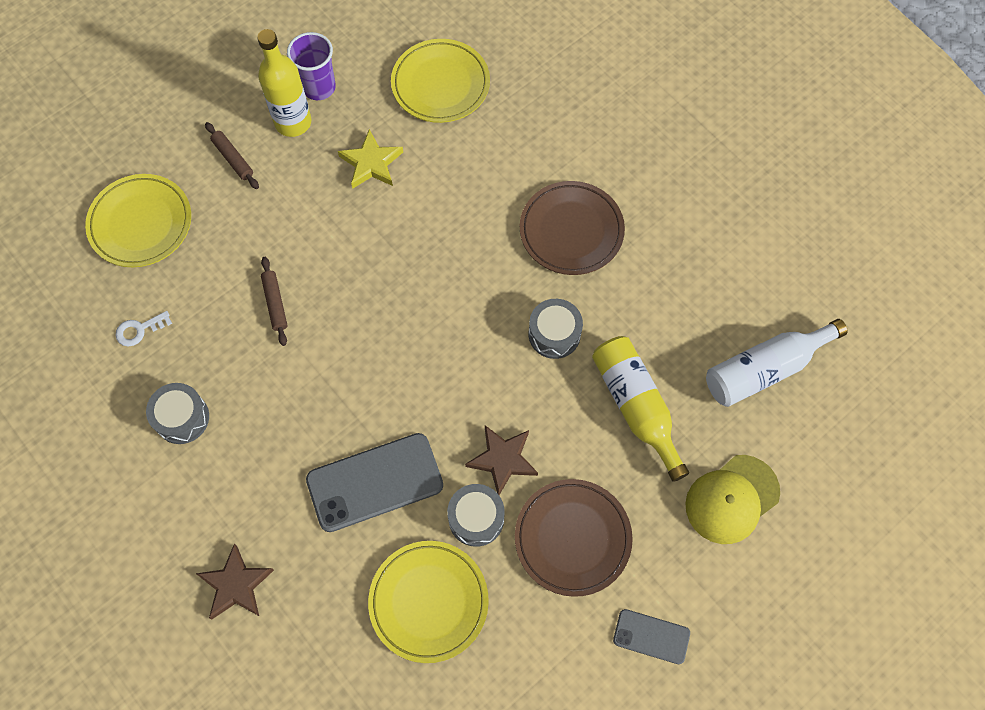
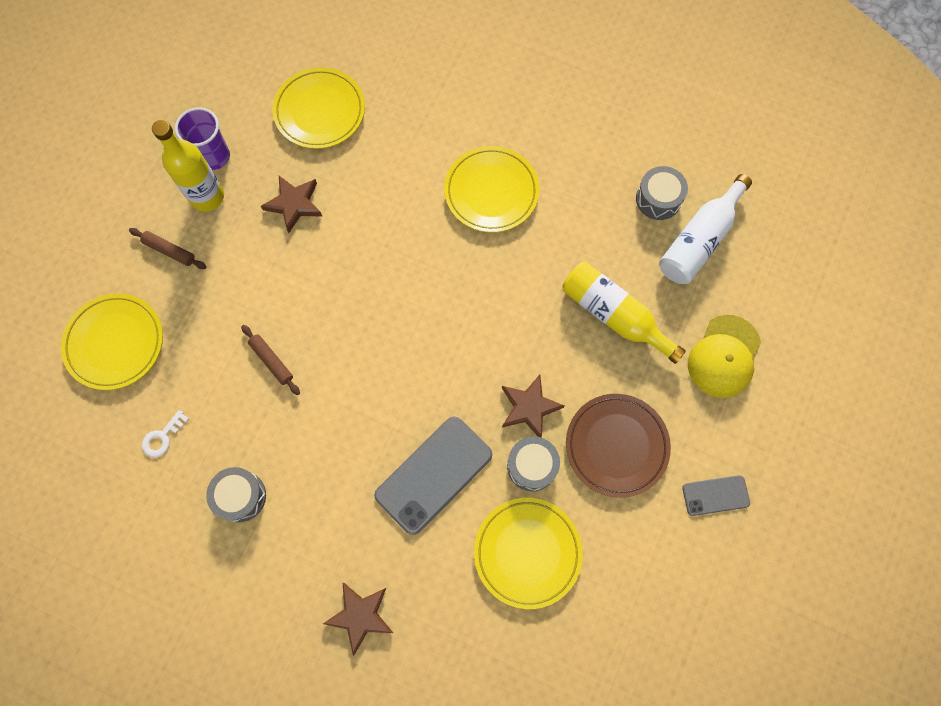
camera: 25 degrees left, 5 degrees up
(371, 163) = (294, 204): yellow star -> brown star
(554, 334) = (520, 284): grey drum -> grey drum (658, 199)
(571, 231) = (491, 192): brown plate -> yellow plate

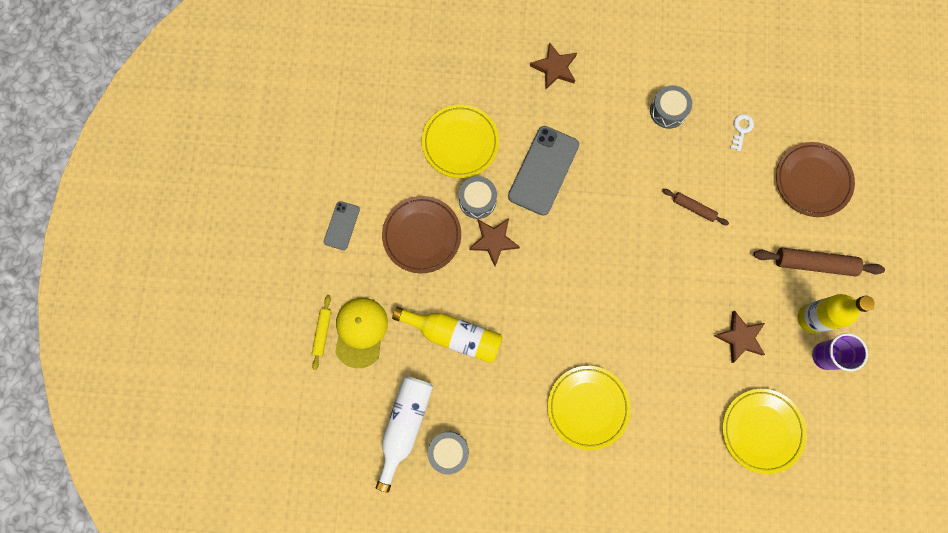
camera: 160 degrees right, 5 degrees up
(115, 343) = (812, 181): yellow plate -> brown plate
(170, 251) = (814, 264): brown rolling pin -> brown rolling pin, size x1.74
(715, 495) = (341, 225): grey phone -> grey phone turned 45 degrees counterclockwise
(770, 371) = (322, 333): none -> yellow rolling pin

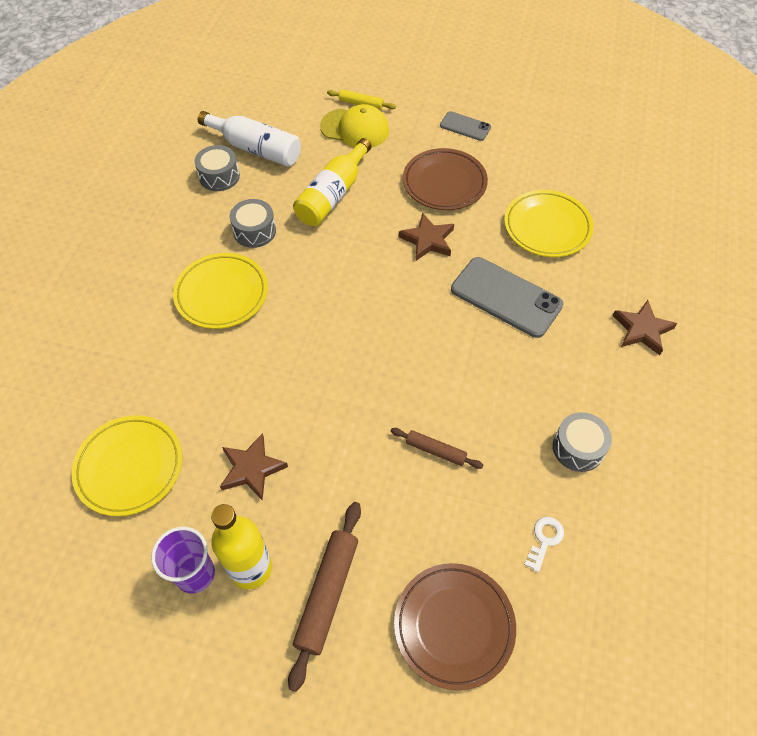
camera: 100 degrees right, 20 degrees down
(477, 200) = (477, 232): grey drum -> grey drum (254, 231)
(694, 208) = (435, 451): brown rolling pin -> brown rolling pin turned 75 degrees clockwise
(741, 130) = (544, 540): white key -> white key turned 90 degrees counterclockwise

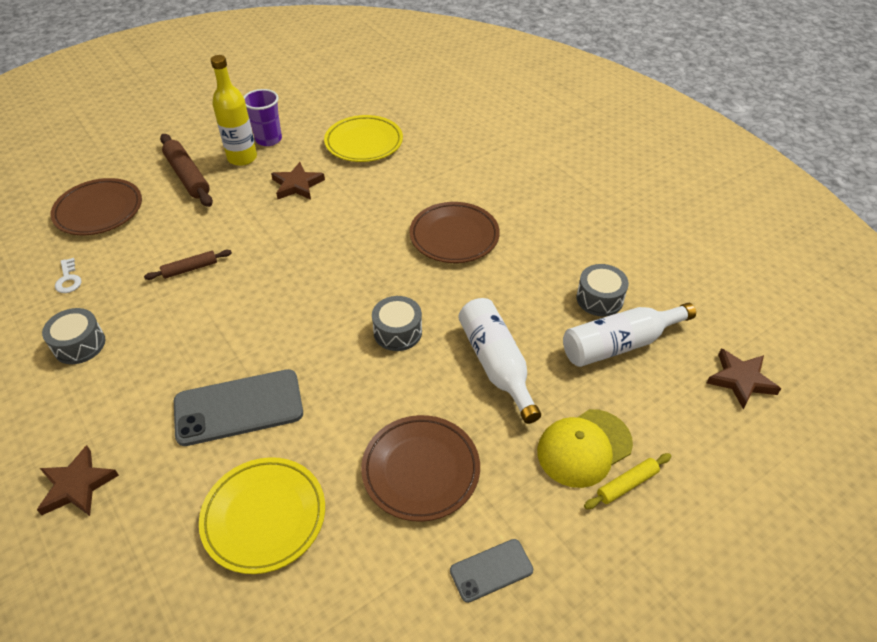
camera: 130 degrees right, 10 degrees down
(222, 294) = (454, 236): yellow plate -> brown plate
(254, 231) = (503, 286): grey drum -> grey drum (397, 332)
(333, 195) = (496, 364): yellow bottle -> white bottle
(427, 240) = (364, 398): brown star -> brown star (740, 380)

